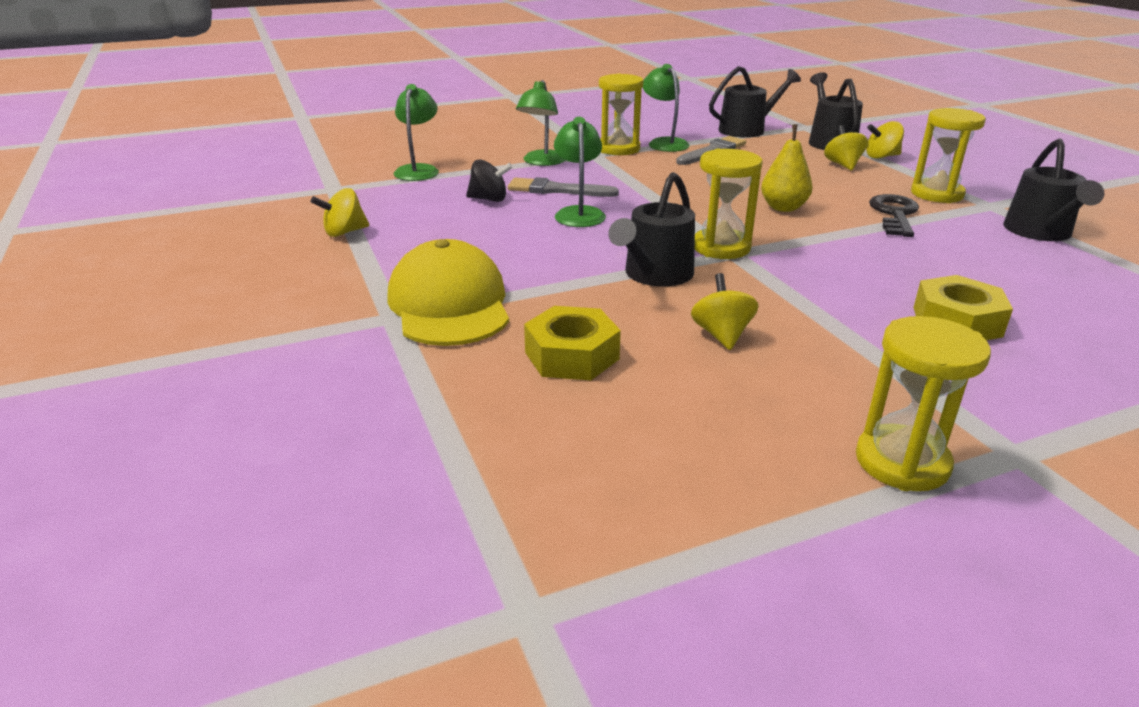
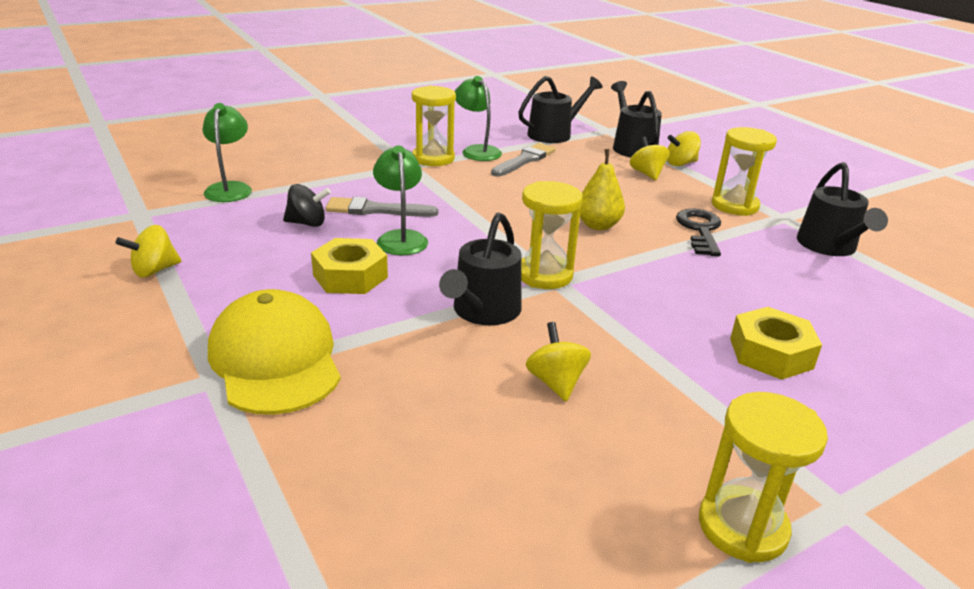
camera: 10 degrees left, 0 degrees up
(542, 162) = (358, 176): green lamp -> none
(571, 356) = (409, 418): yellow nut -> yellow nut (350, 276)

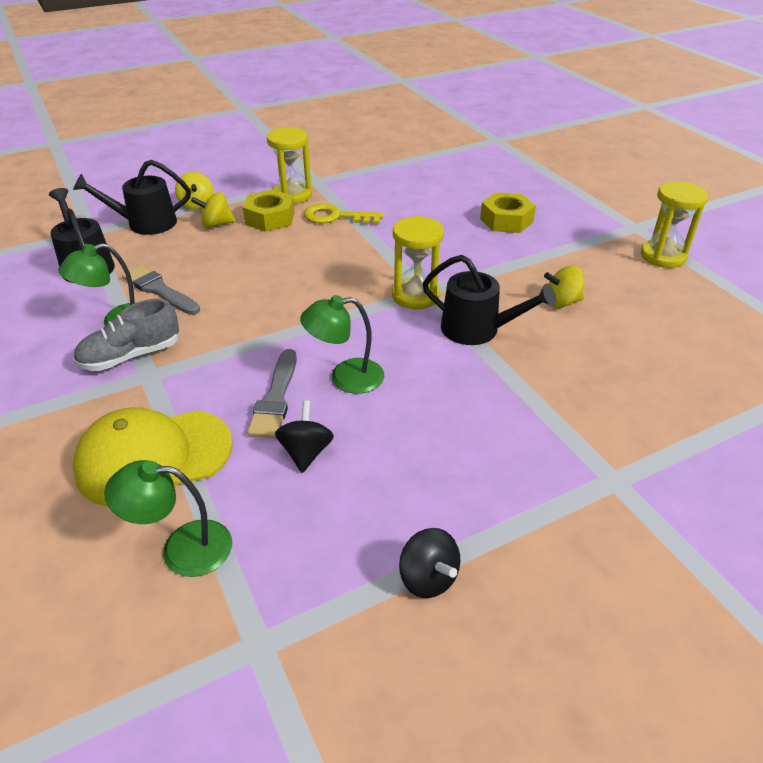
camera: 85 degrees left, 10 degrees up
(154, 270) = (428, 578): yellow spinning top -> black spinning top
(275, 359) = (575, 445): yellow cap -> yellow cap (154, 457)
(350, 276) = (427, 409): yellow nut -> yellow nut (270, 218)
(433, 158) = (131, 356): yellow hourglass -> grey shoe
(598, 225) = (324, 261): yellow pear -> none
(700, 230) = (336, 217): black key -> yellow key
(829, 246) = (364, 174): black watering can -> none

